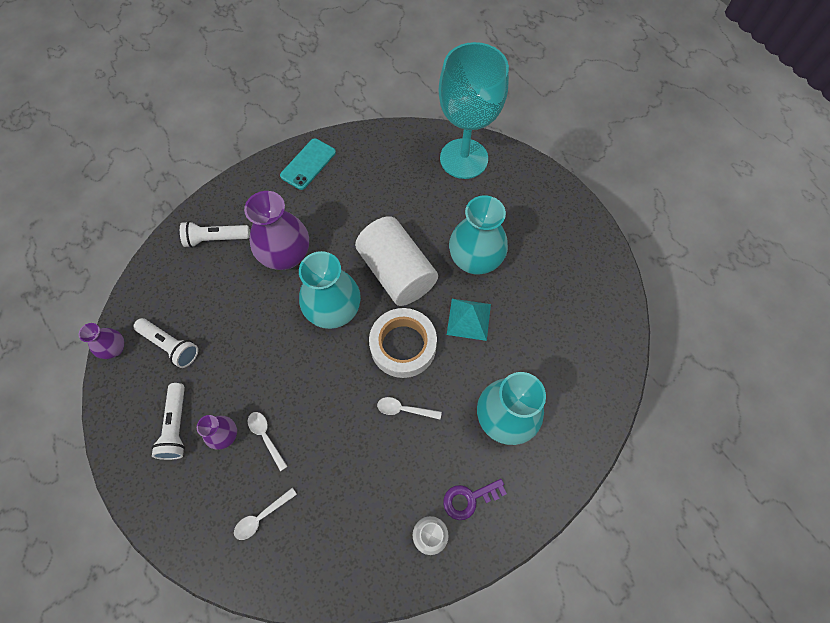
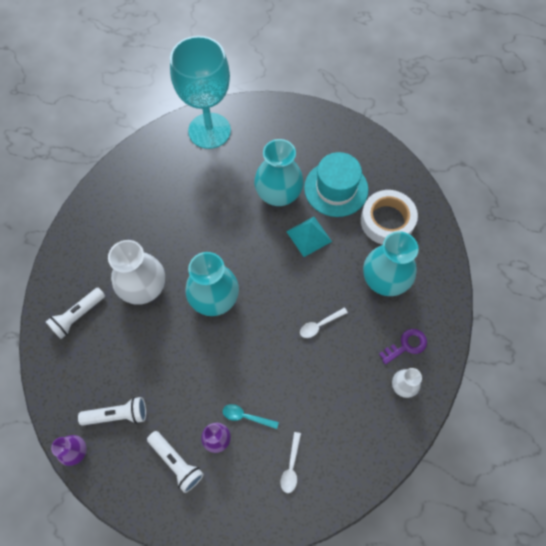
camera: 40 degrees left, 0 degrees up
(266, 437) = (246, 416): white spoon -> turquoise spoon
(286, 255) = (144, 288): purple vase -> white vase
(308, 164) = (98, 212): turquoise phone -> none
(396, 272) = (234, 241): white cylinder -> none
(403, 345) = (282, 286): white tape -> white tape (387, 221)
(469, 499) = (406, 345): purple key -> purple key turned 150 degrees counterclockwise
(535, 294) = (336, 189): none -> turquoise hat

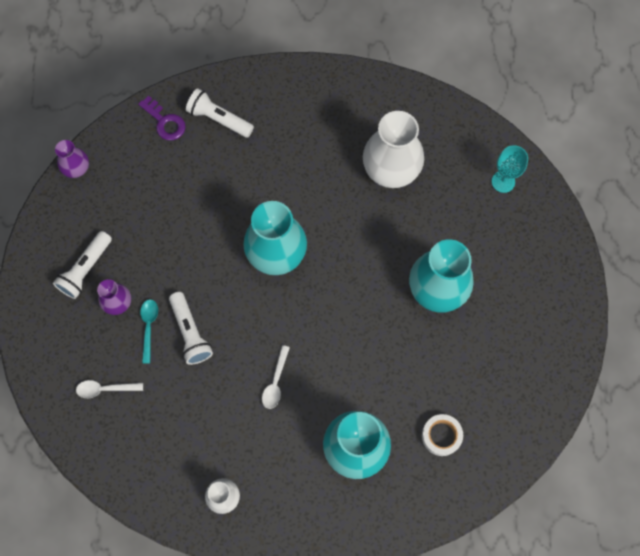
camera: 75 degrees right, 5 degrees up
(118, 415) = (122, 196): white flashlight -> white flashlight (190, 333)
(144, 288) = (269, 175): white vase -> white vase (391, 171)
(209, 131) = (503, 181): turquoise goblet -> turquoise goblet, size x0.42
(309, 236) = (389, 341): turquoise pyramid -> none
(320, 325) = (275, 382): white spoon -> white spoon turned 120 degrees counterclockwise
(336, 189) = (468, 360): turquoise hat -> none
(387, 221) = (441, 436): white tape -> white tape, size x0.55
(406, 345) = (276, 492): purple key -> purple key (165, 122)

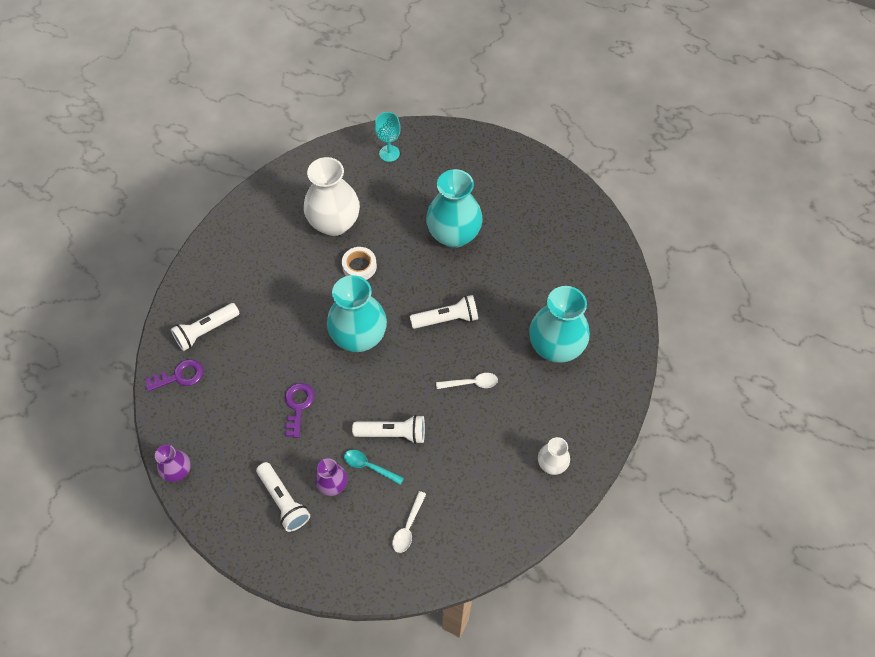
camera: 65 degrees left, 10 degrees down
(181, 236) = (298, 406): none -> purple key
(275, 382) = (471, 383): white spoon -> white spoon turned 45 degrees counterclockwise
(335, 327) = (447, 319): none -> white flashlight
(441, 436) = (572, 282): white tape -> white tape (359, 266)

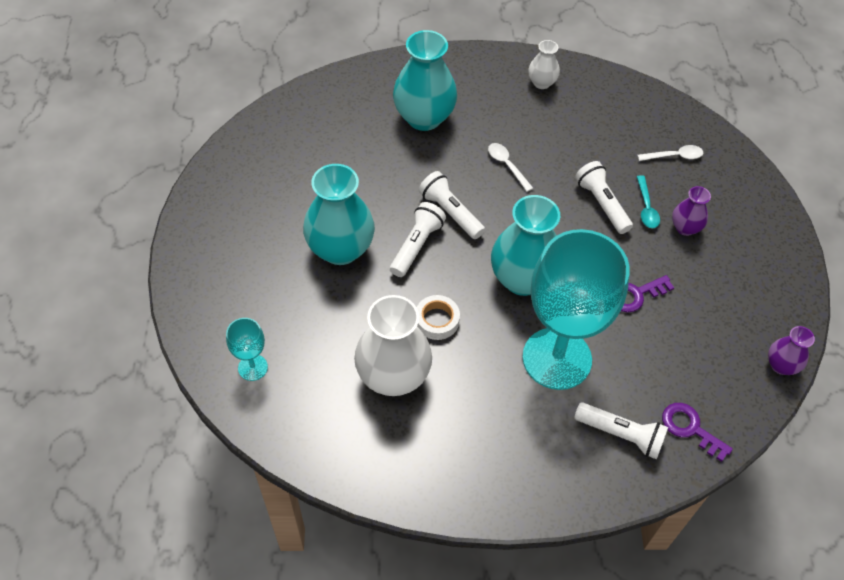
camera: 120 degrees left, 5 degrees down
(283, 324) = (557, 358): none -> turquoise goblet
(283, 501) = (731, 258): white flashlight -> white flashlight (416, 245)

